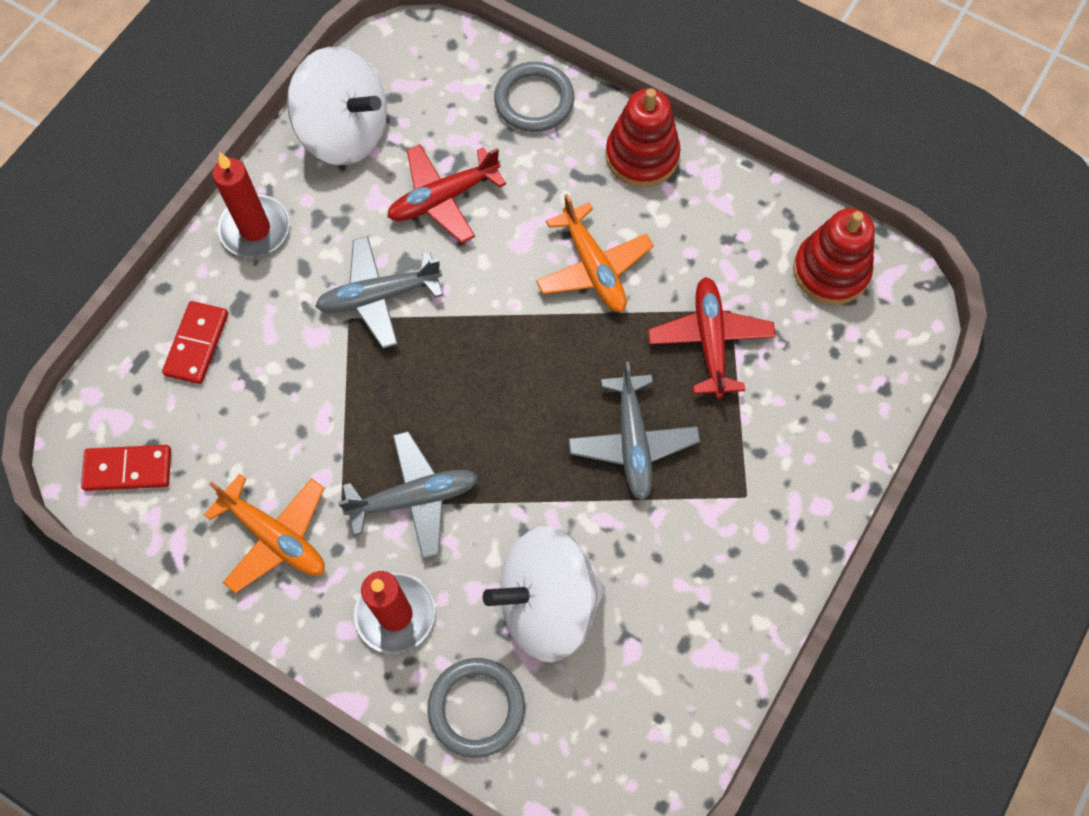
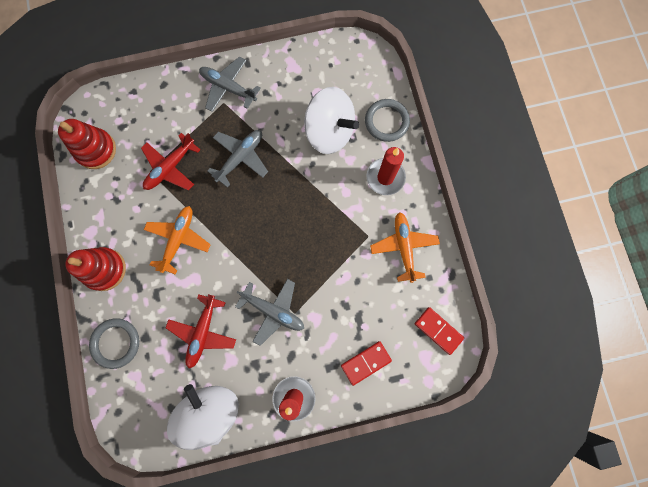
camera: 135 degrees left, 10 degrees up
(414, 498) = (339, 213): grey plane -> grey plane (228, 88)
(443, 198) = (203, 332): red plane -> red plane turned 90 degrees clockwise

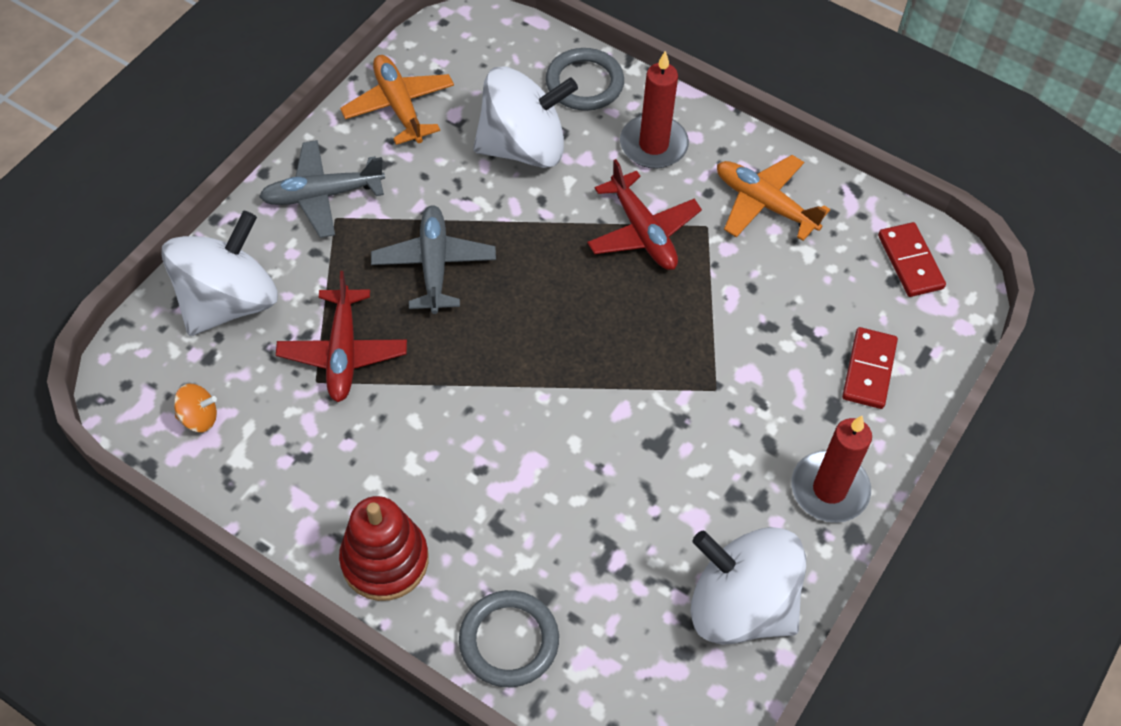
camera: 45 degrees left, 20 degrees down
(96, 150) = (199, 417): red stacking toy -> orange spinning top
(150, 107) = (229, 301): none -> white spinning top
(178, 239) = (455, 431): orange plane -> orange plane (399, 106)
(203, 332) = (619, 517): red plane -> red plane (642, 232)
(273, 311) = (686, 410): grey plane -> none
(438, 330) = (910, 262): red domino -> red domino turned 75 degrees clockwise

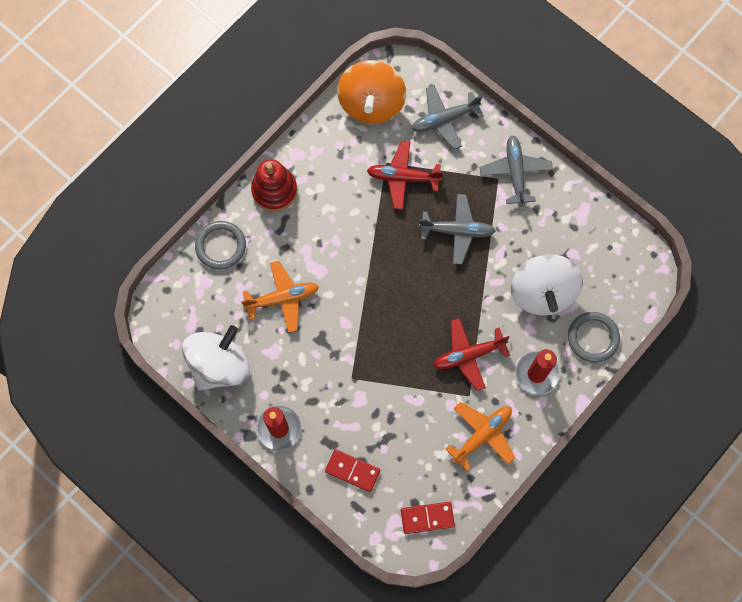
camera: 100 degrees right, 15 degrees up
(199, 417) = (371, 104): orange spinning top -> orange spinning top, size x2.48
(229, 301) = (444, 119): white spinning top -> grey plane
(399, 106) = (582, 221): orange plane -> orange plane (282, 298)

